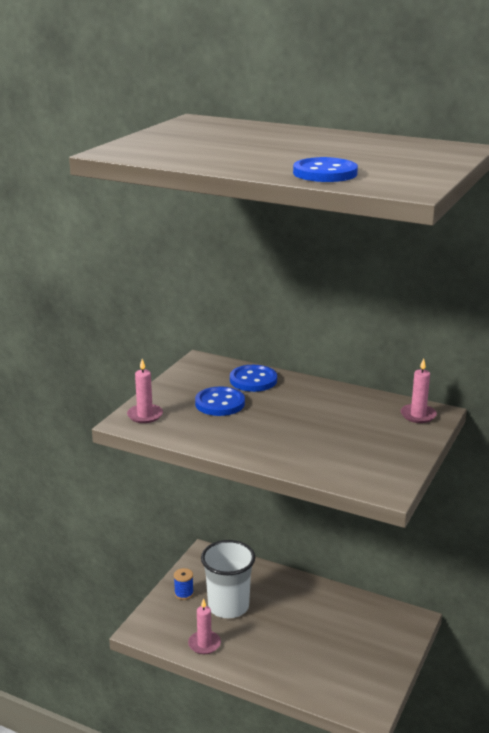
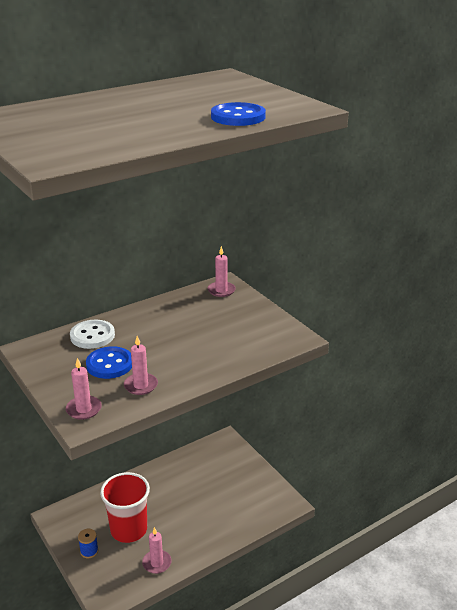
camera: 60 degrees left, 5 degrees up
(204, 429) = (141, 385): none -> pink candle
(228, 606) = (129, 530): white cup -> red cup
(253, 380) = (92, 336): blue button -> white button

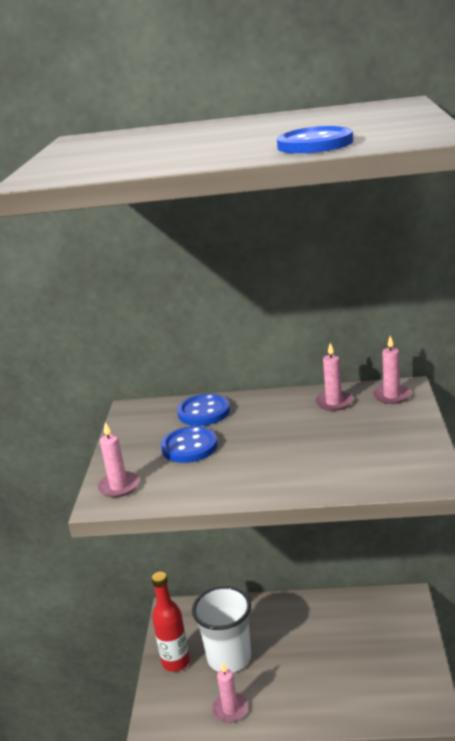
camera: 40 degrees right, 5 degrees down
(89, 551) = (176, 662): blue spool -> red bottle
(92, 336) = (204, 412): white button -> blue button
(129, 530) = (229, 657): red cup -> white cup
(141, 385) = (196, 479): pink candle -> pink candle (334, 402)

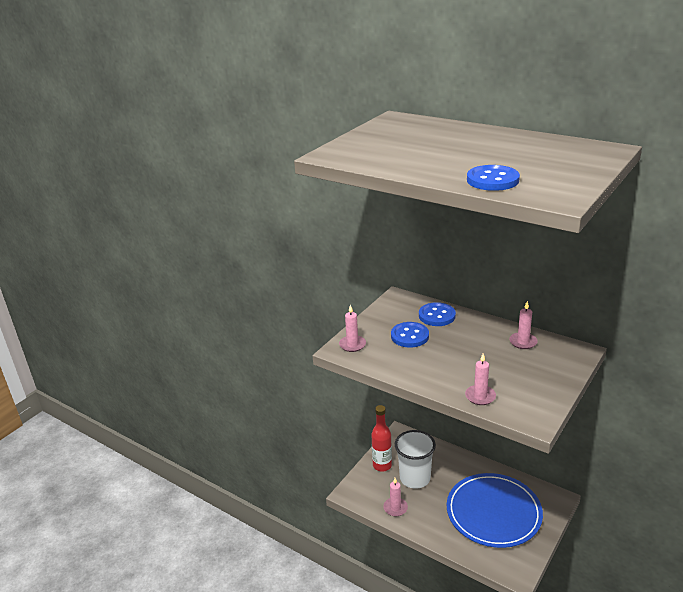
camera: 30 degrees right, 5 degrees up
(352, 651) = (493, 512): none -> blue plate
(391, 396) = (566, 353): pink candle -> pink candle (480, 396)

